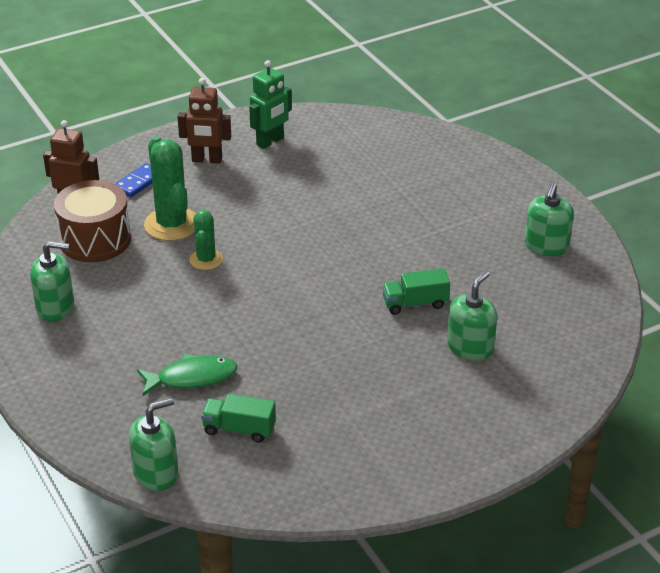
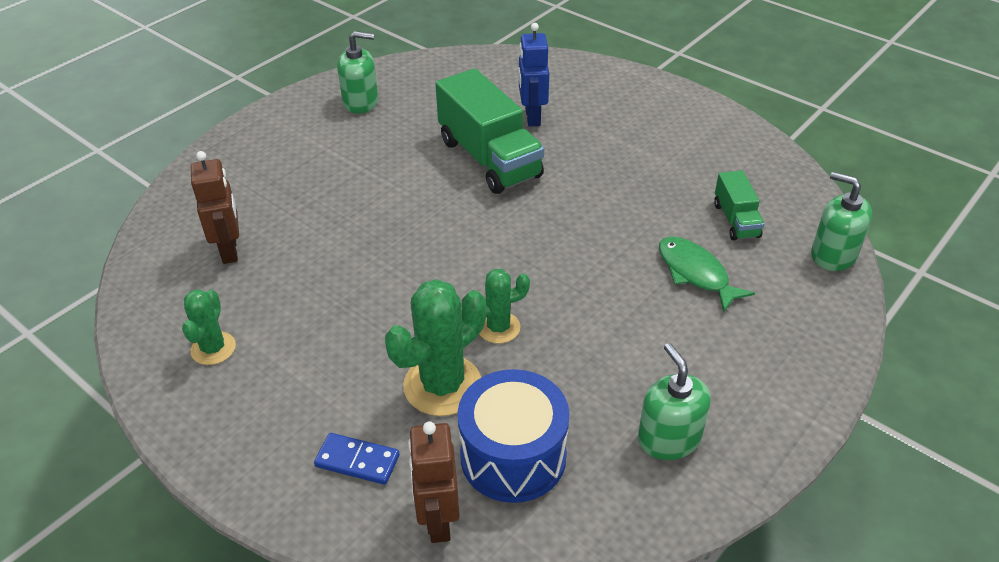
camera: 110 degrees left, 5 degrees up
(95, 240) = (513, 456): brown drum -> blue drum
(207, 160) = (277, 402): brown robot -> brown robot (230, 250)
(270, 141) = (213, 348): green robot -> green cactus
(415, 303) = (489, 159): green truck -> green truck, size x1.97
(470, 347) = (532, 117): green soap dispenser -> blue robot

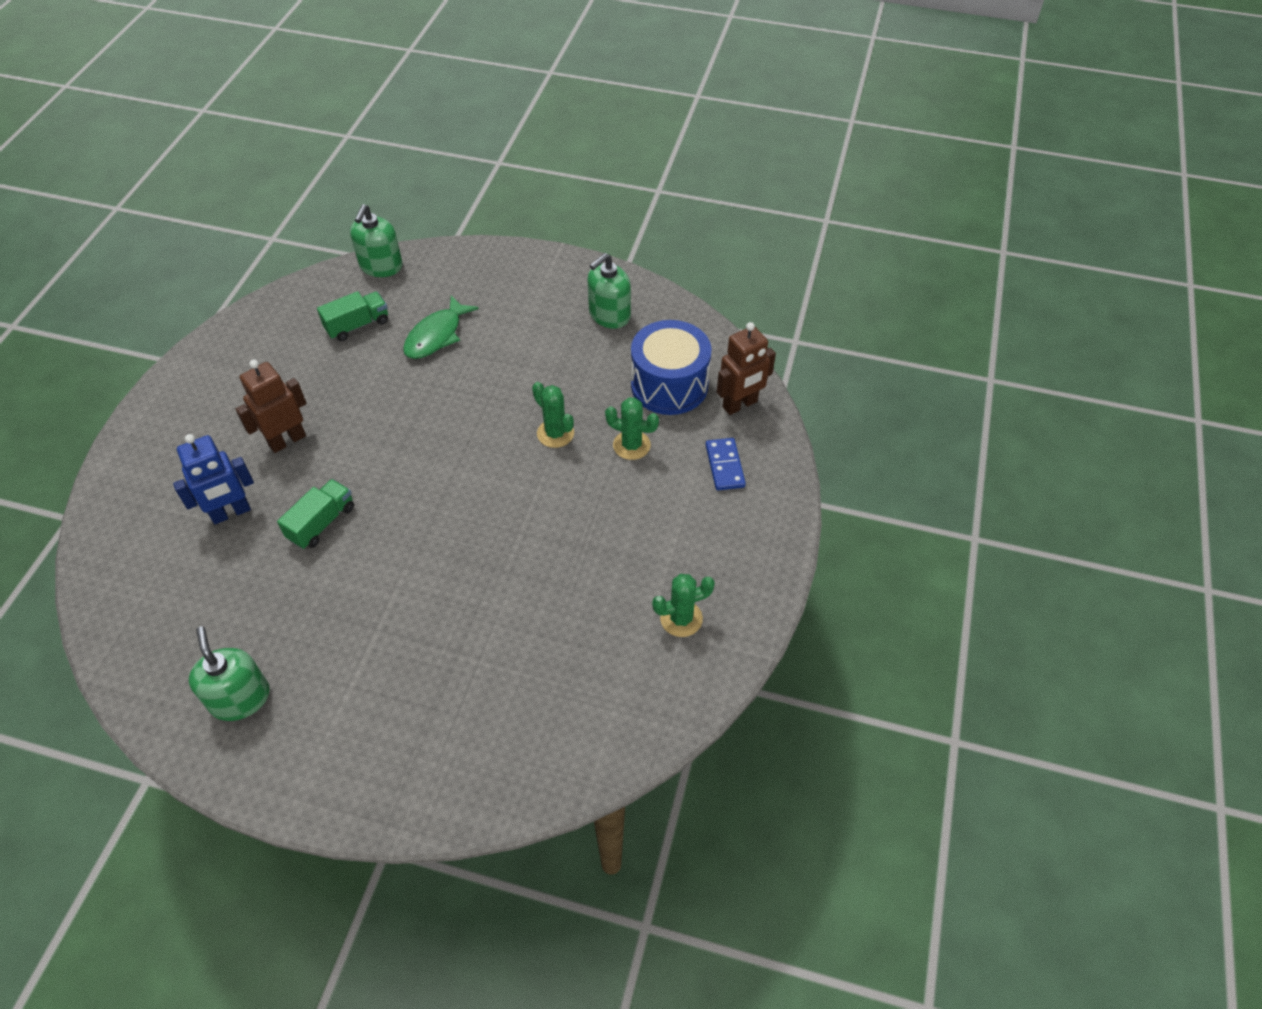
camera: 115 degrees left, 10 degrees up
(230, 250) = (557, 682): brown robot -> brown robot (287, 440)
(442, 385) = (631, 445): green cactus -> green cactus, size x0.59
(489, 159) = (322, 523): green truck -> green truck, size x0.51

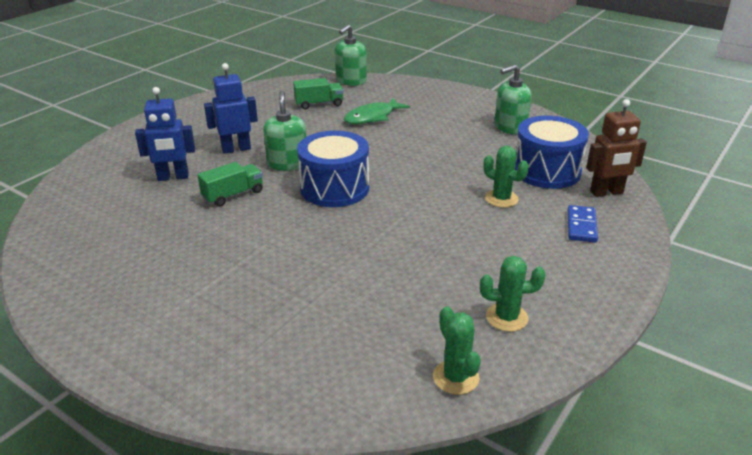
camera: 20 degrees right, 20 degrees down
(240, 698) = (106, 281): green soap dispenser -> green soap dispenser (287, 163)
(287, 440) = (236, 149): brown robot -> blue robot
(438, 478) = (334, 188): none -> blue drum
(555, 433) = (439, 181): green cactus -> green cactus (455, 377)

